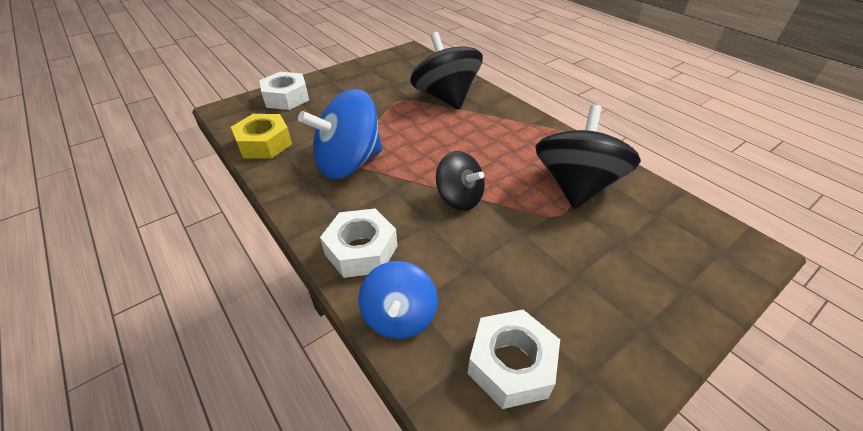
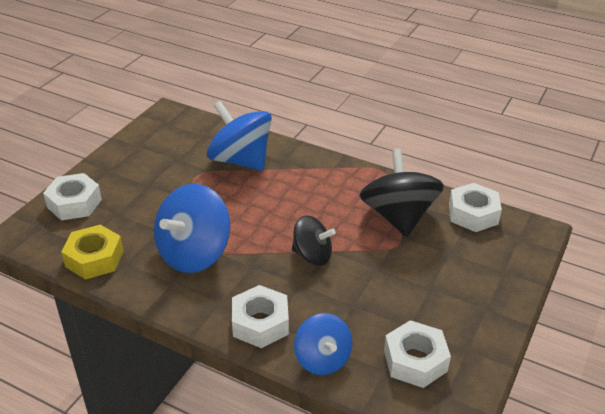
camera: 25 degrees left, 5 degrees down
(445, 97) = (240, 160): black spinning top -> blue spinning top
(669, 207) = (473, 214): none -> white nut

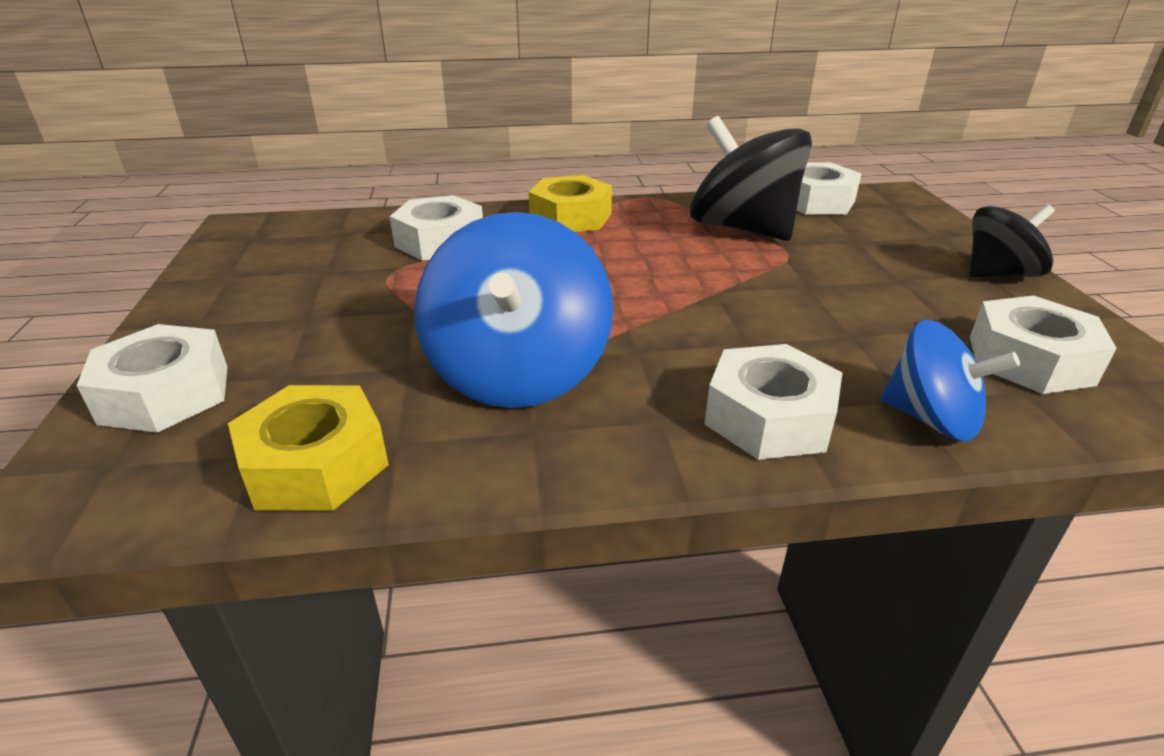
camera: 35 degrees left, 5 degrees down
(240, 160) = (440, 241): blue spinning top -> white nut
(312, 255) = (705, 303): black spinning top -> black spinning top (998, 274)
(320, 169) = (571, 217): none -> yellow nut

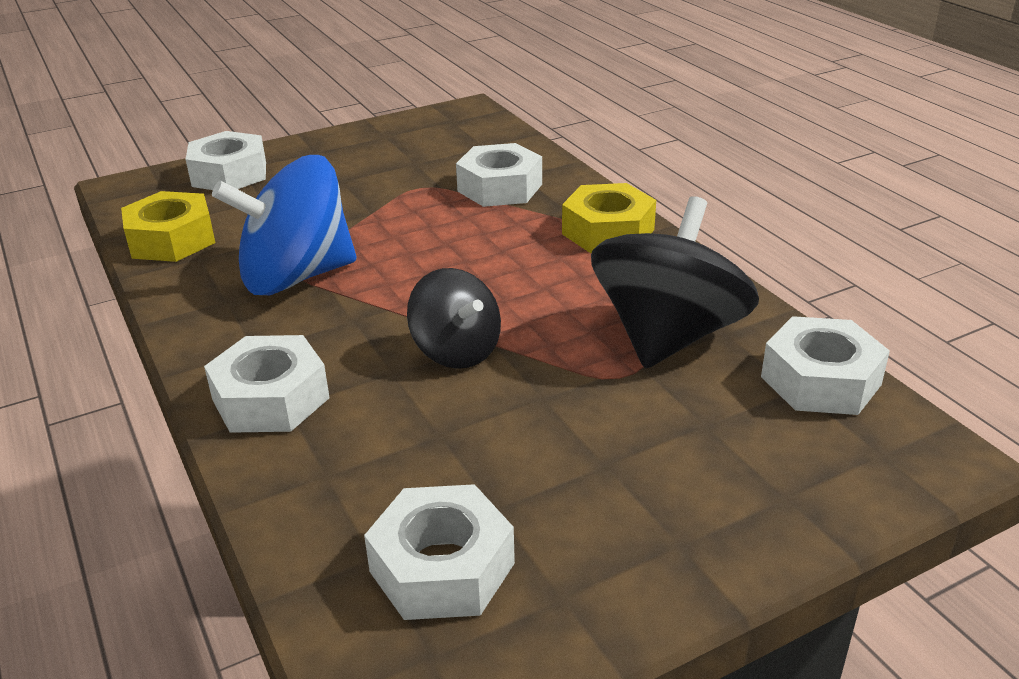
camera: 70 degrees right, 0 degrees up
(931, 419) = (296, 490): blue spinning top -> none
(998, 274) = (683, 554): black spinning top -> black spinning top (456, 351)

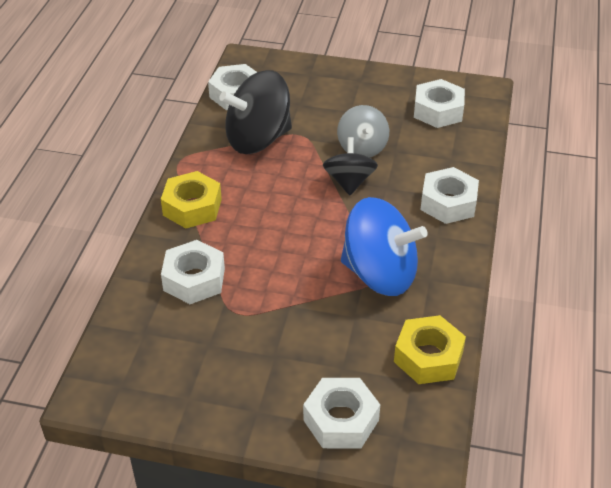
camera: 140 degrees left, 10 degrees up
(500, 409) = (362, 148): none -> grey spinning top

